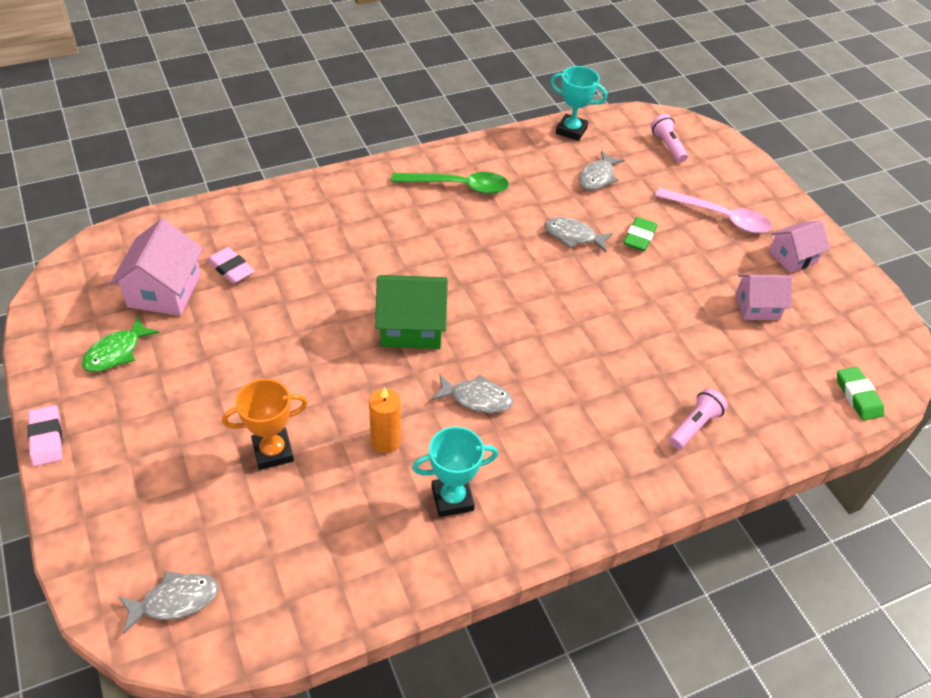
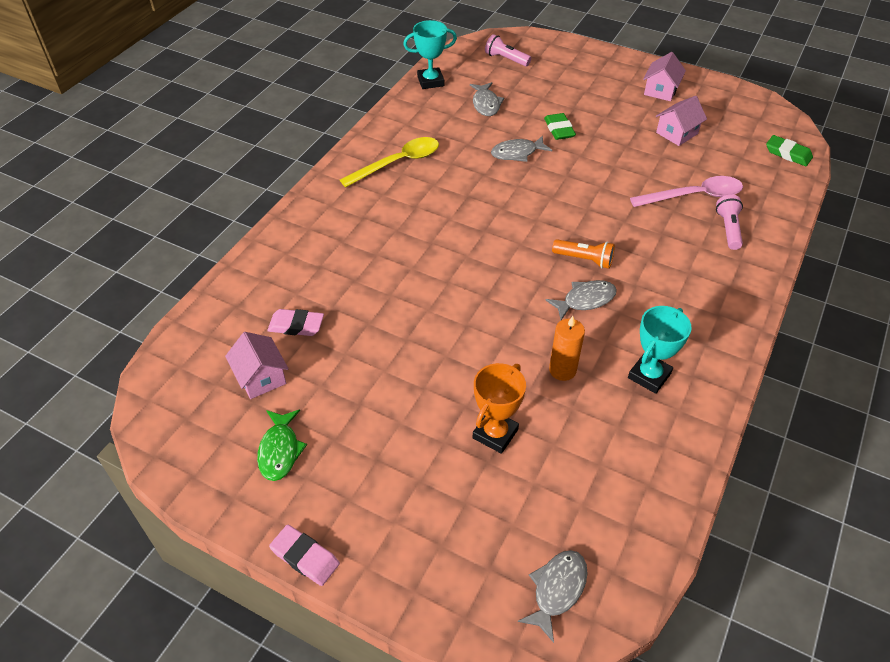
camera: 35 degrees left, 0 degrees up
(164, 291) = (261, 377): pink house -> pink house, size x0.66
(411, 327) = (484, 281): green house -> none
(458, 186) = (398, 163): green spoon -> yellow spoon
(519, 364) = (584, 260): none -> orange flashlight
(720, 217) = (591, 89): pink spoon -> pink spoon (694, 196)

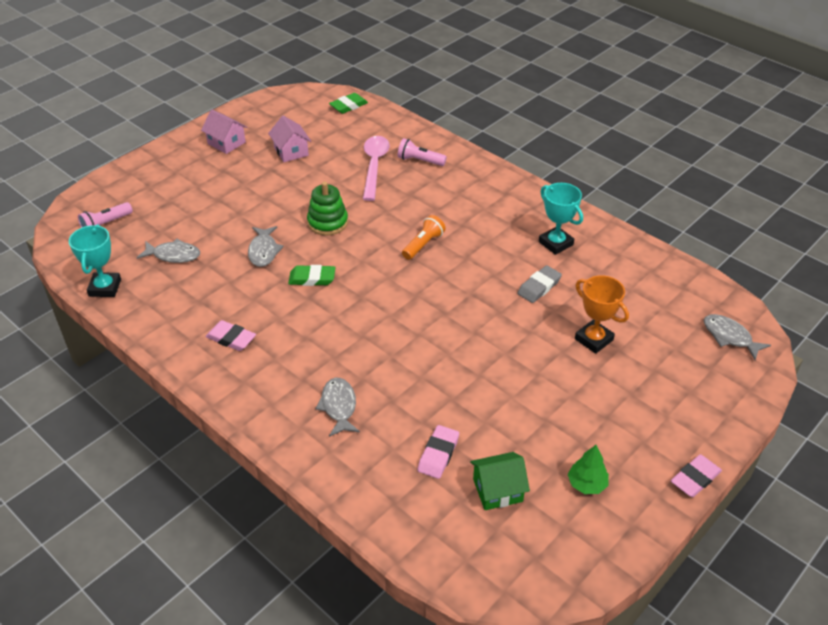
camera: 75 degrees left, 5 degrees down
(261, 377) = (497, 490): pink house -> green house
(280, 450) = (586, 484): green fish -> green tree
(398, 163) = (231, 338): yellow spoon -> pink eraser
(559, 129) = (244, 216): green eraser -> green eraser (312, 278)
(562, 370) = (539, 287): orange candle -> grey eraser
(580, 183) = (327, 222): none -> green stacking toy
(585, 300) = (469, 256): grey fish -> grey fish (339, 406)

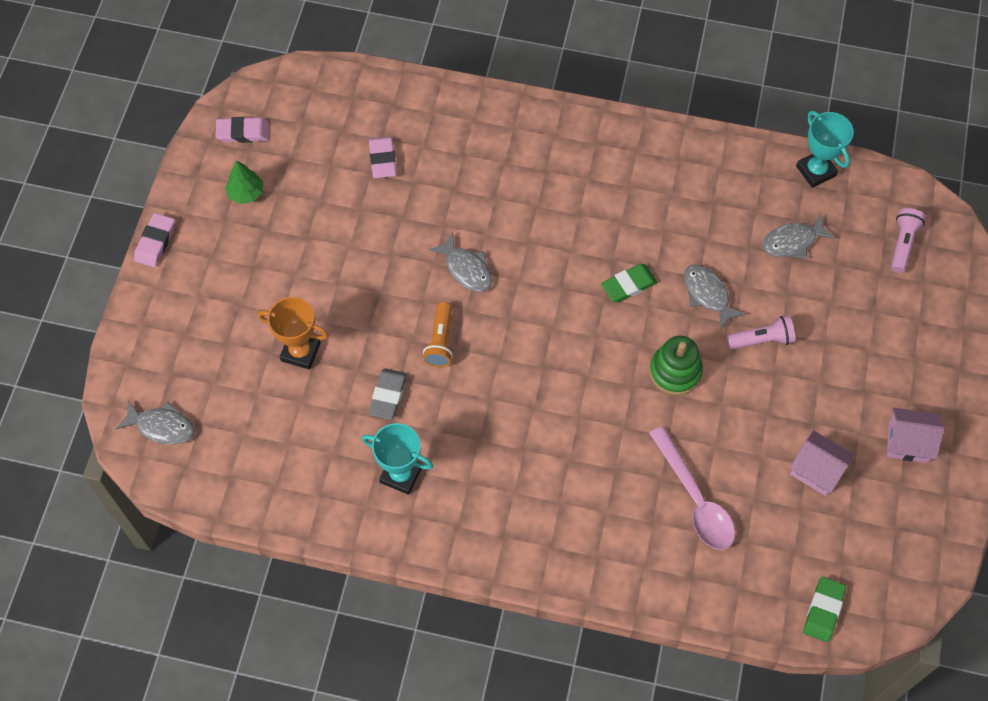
camera: 150 degrees right, 20 degrees up
(231, 338) = (645, 178): pink eraser -> pink eraser (243, 132)
(339, 406) = (495, 161): grey fish -> grey fish (466, 269)
(419, 161) = (647, 541): pink flashlight -> pink flashlight (761, 340)
(423, 245) = (547, 393): orange flashlight -> orange flashlight (440, 341)
(497, 490) = (317, 153): green house -> none

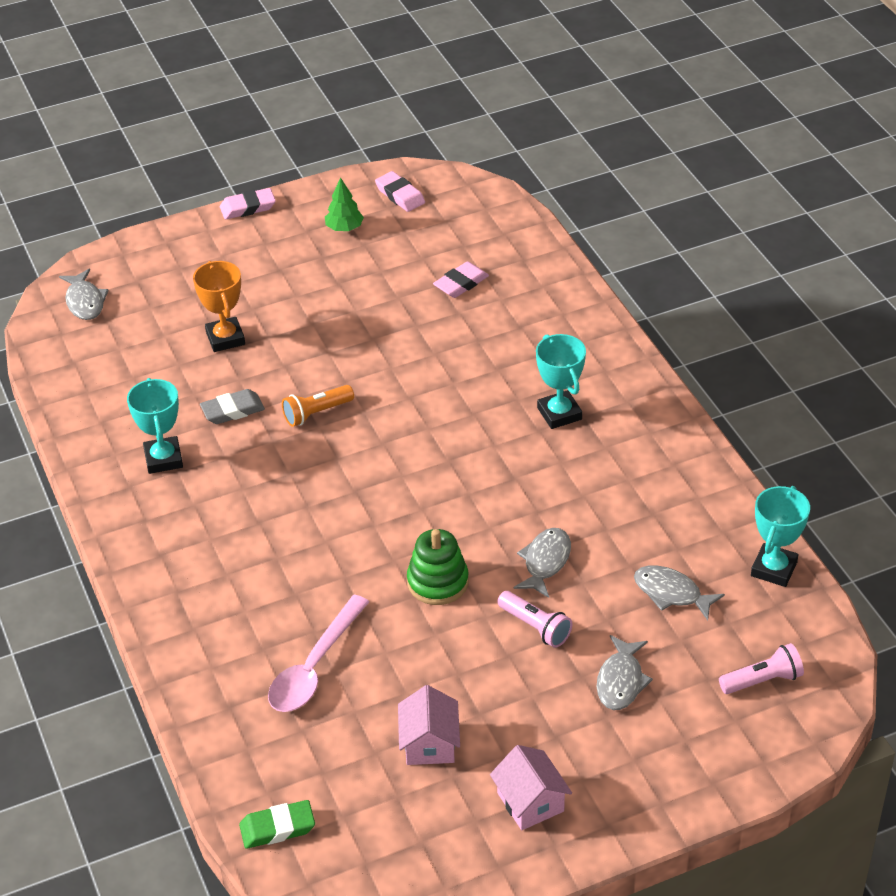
camera: 55 degrees right, 20 degrees down
(466, 269) = (405, 390): grey fish -> grey fish (621, 681)
(573, 191) = (559, 413): none -> turquoise trophy
(629, 285) = (498, 502): green eraser -> none

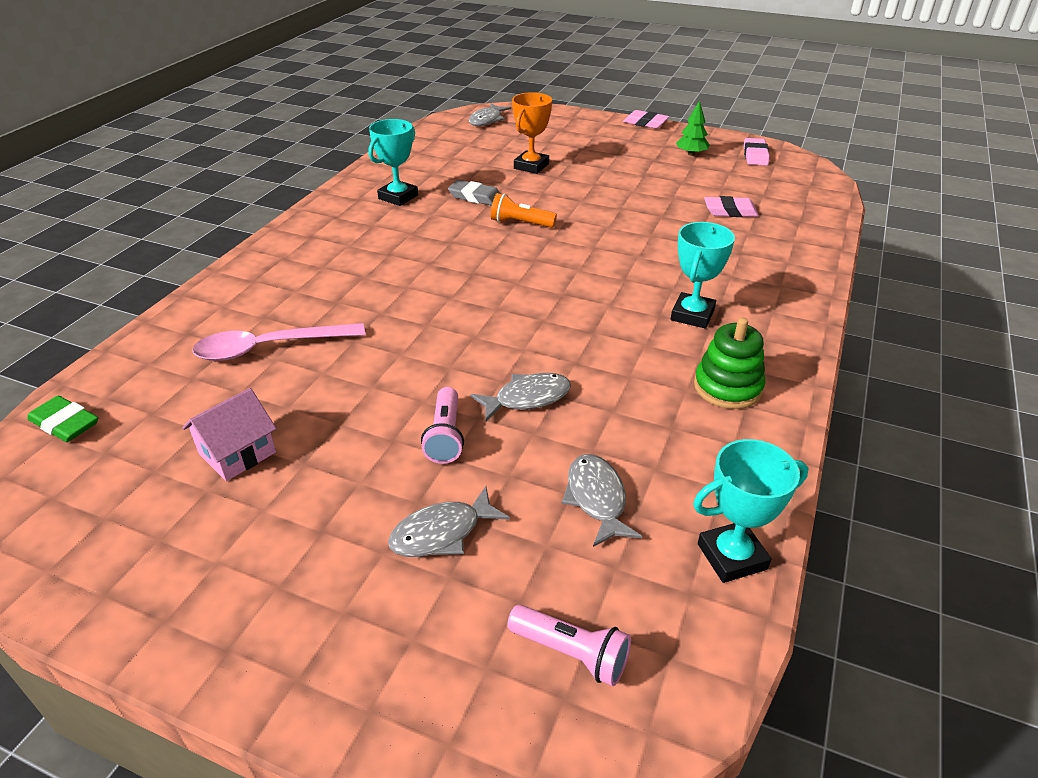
camera: 45 degrees right, 5 degrees down
(437, 582) = (430, 356): green stacking toy -> green stacking toy (727, 387)
(530, 802) = (214, 564): pink house -> none

